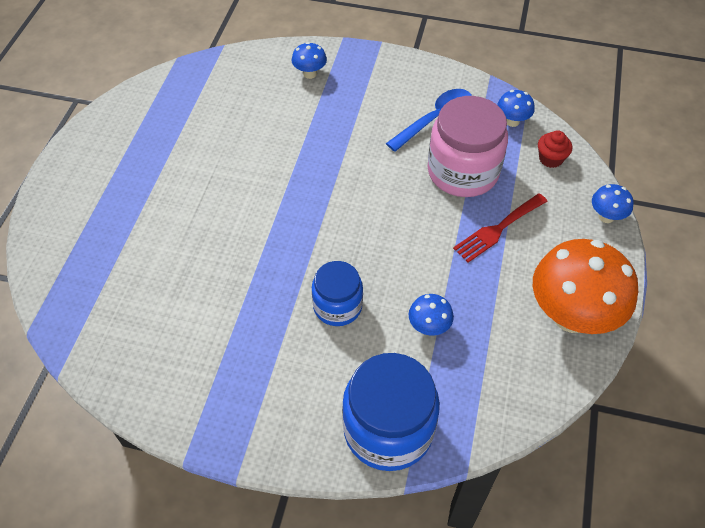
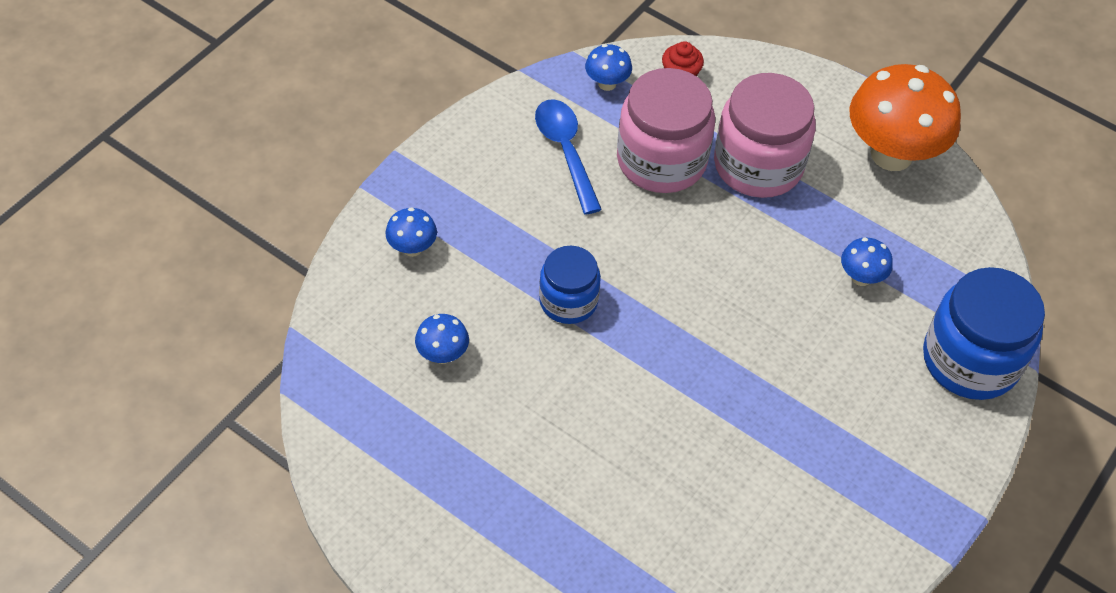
camera: 70 degrees left, 0 degrees up
(337, 306) = (802, 350): blue jar -> blue jar (568, 301)
(498, 229) = (758, 165): red fork -> pink jar
(606, 216) = (781, 69): blue mushroom -> blue mushroom (443, 355)

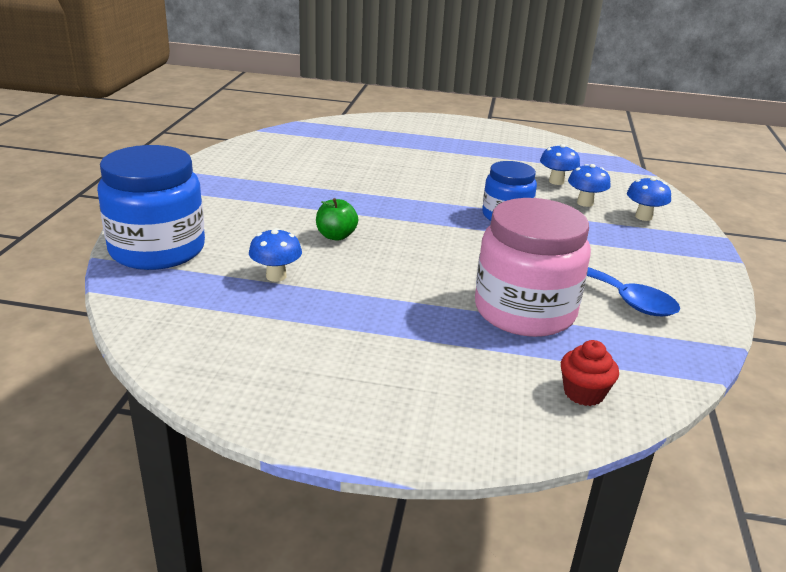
camera: 155 degrees right, 25 degrees down
(607, 83) = (648, 361): blue mushroom -> blue mushroom (585, 203)
(758, 165) = (427, 332): pink jar -> none
(779, 325) = (336, 236): none -> green apple
(891, 154) = (279, 383): orange mushroom -> none

